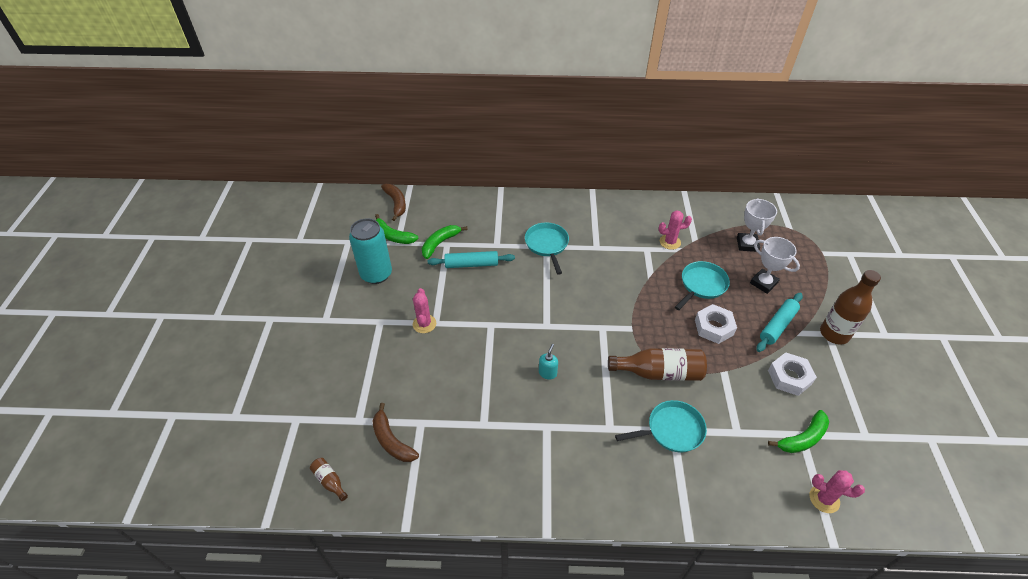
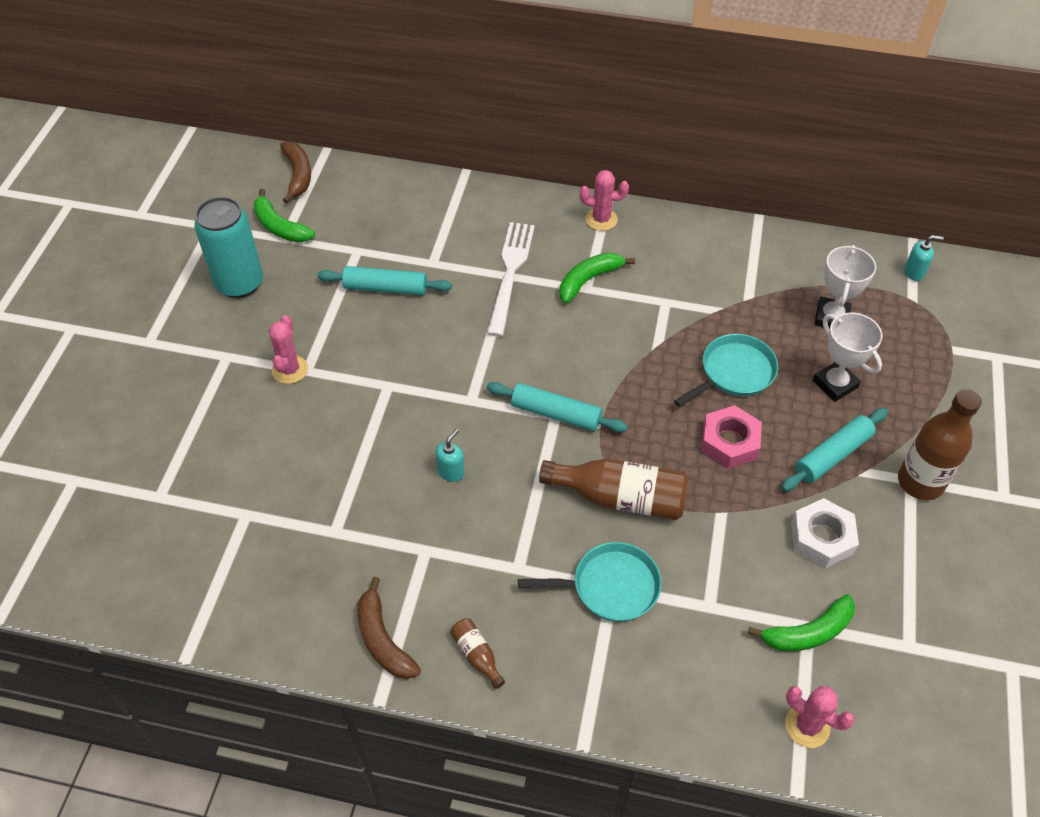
camera: 10 degrees right, 5 degrees up
(330, 481) = (99, 575): brown bottle -> brown bottle (477, 655)
(391, 440) = (198, 533): brown banana -> brown banana (383, 639)
(440, 243) = (347, 248): green banana -> green banana (588, 280)
(547, 245) = (510, 273): turquoise pan -> white fork
(602, 326) = (556, 414): none -> turquoise rolling pin
(670, 242) = (706, 296): pink cactus -> pink cactus (601, 219)
(713, 327) = (729, 442): white nut -> pink nut
(784, 212) = (914, 272): none -> turquoise soap dispenser

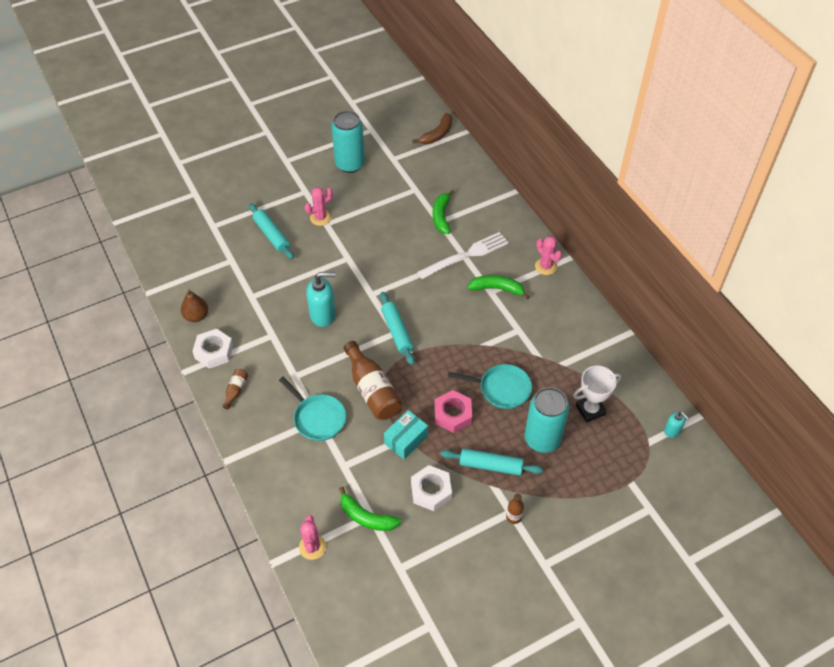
camera: 50 degrees right, 0 degrees up
(280, 227) = (398, 152): green banana -> green banana (441, 216)
(297, 621) = (196, 316): none -> brown pear
(383, 639) = (214, 352): brown banana -> white nut
(385, 288) = (404, 216): turquoise rolling pin -> turquoise rolling pin (271, 235)
(451, 472) = (323, 315): turquoise soap dispenser -> turquoise soap dispenser, size x1.85
(726, 513) = (406, 440): none -> turquoise box
(835, 384) = (542, 439): white trophy -> turquoise can
(920, 482) = (513, 517): brown bottle -> brown bottle, size x0.47

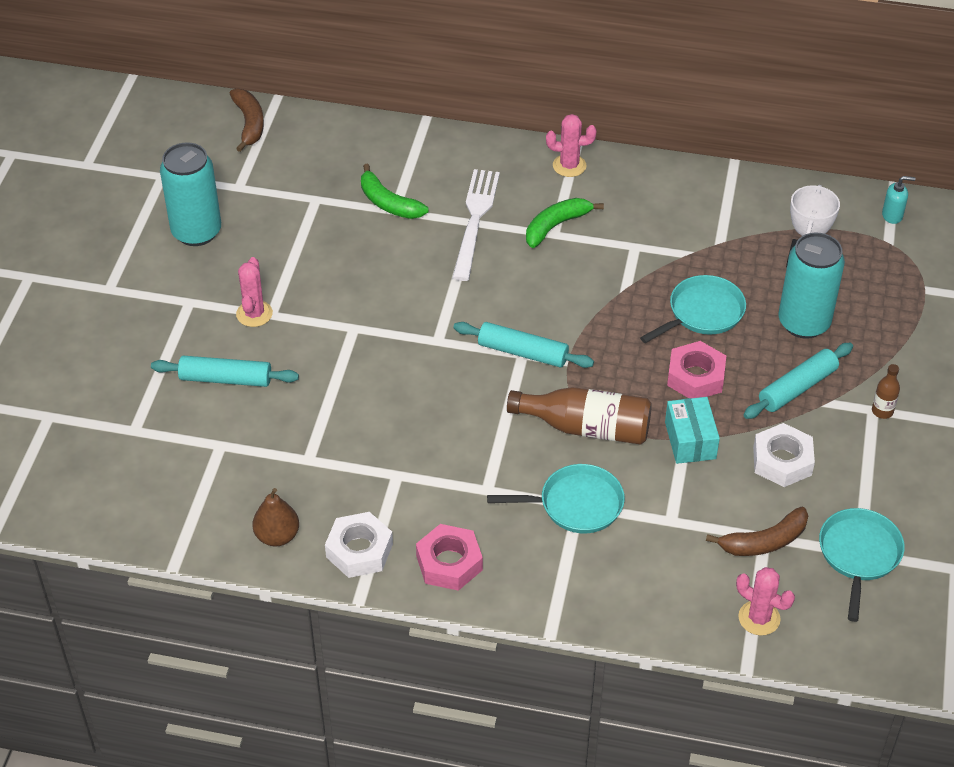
camera: 50 degrees left, 5 degrees down
(236, 391) = (449, 563): brown bottle -> pink nut
(323, 315) = (419, 406): turquoise soap dispenser -> none
(366, 517) = (764, 542): green banana -> brown banana
(397, 569) = (859, 555): none -> turquoise pan

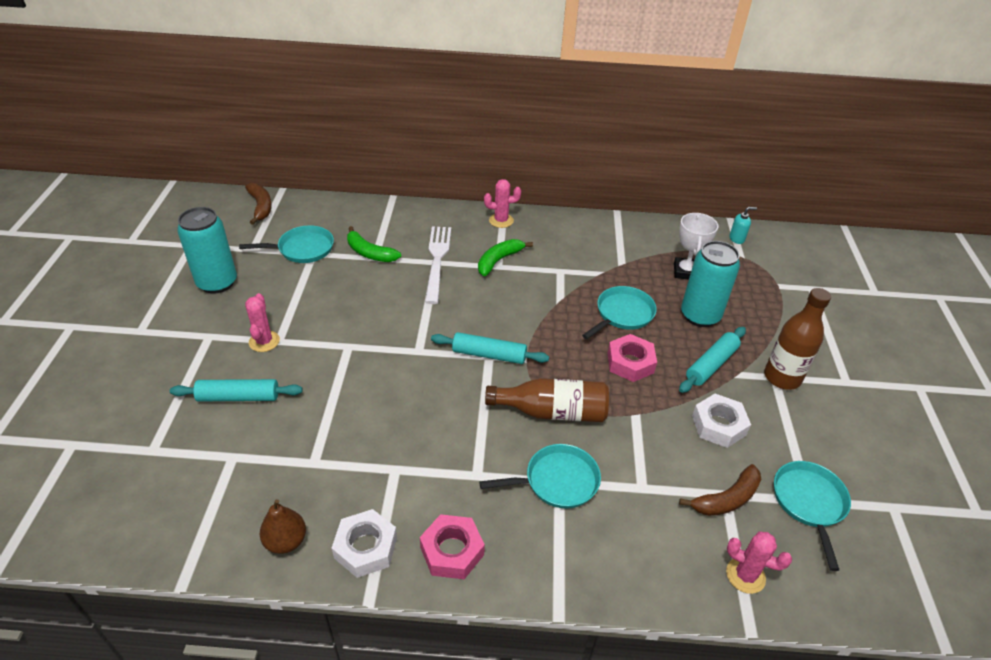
camera: 10 degrees left, 5 degrees down
(302, 191) = (302, 249): none -> turquoise pan
(690, 440) = (639, 415): turquoise box -> none
(882, 411) = (782, 377): brown bottle -> brown bottle, size x2.11

